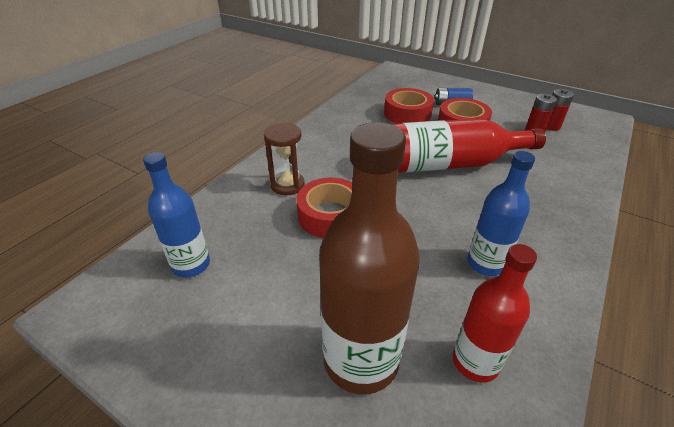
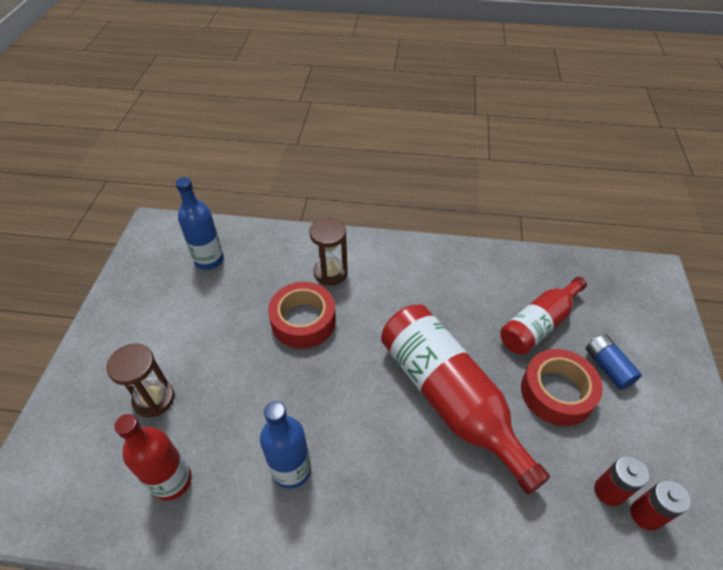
camera: 65 degrees right, 10 degrees up
(361, 360) = (154, 399): brown bottle -> brown hourglass
(407, 114) = (538, 324): red tape -> red bottle

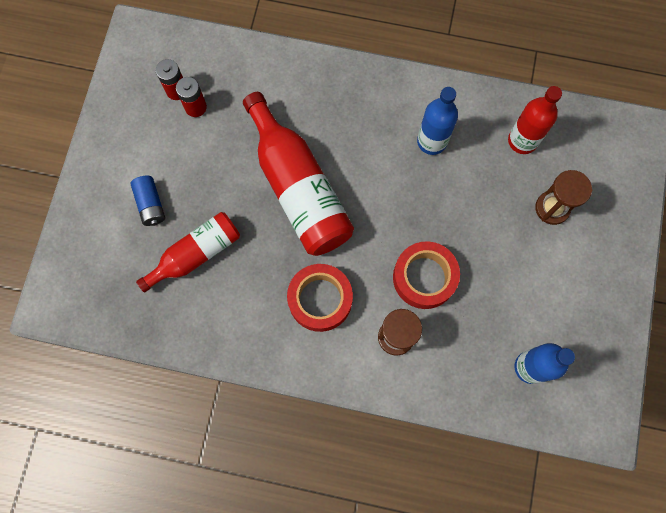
camera: 175 degrees left, 25 degrees up
(556, 392) = (205, 185): red tape -> red tape (320, 299)

